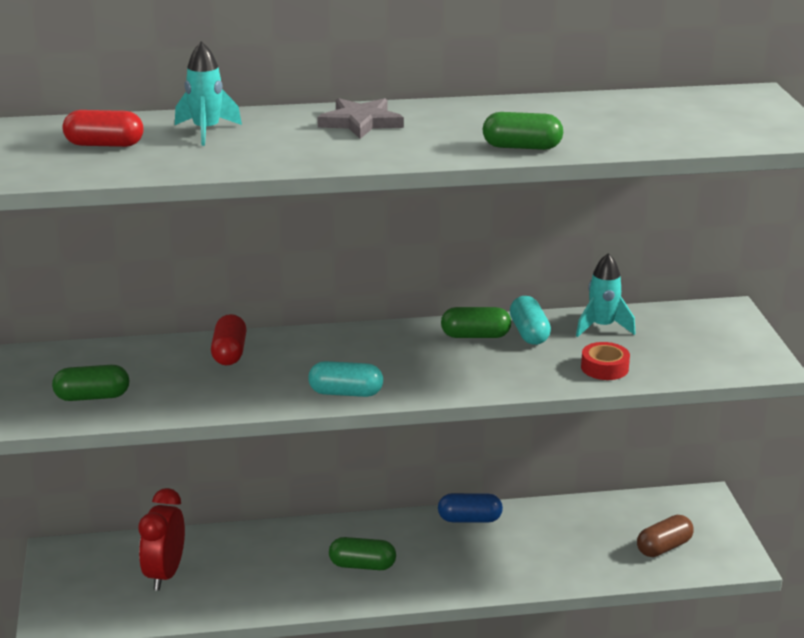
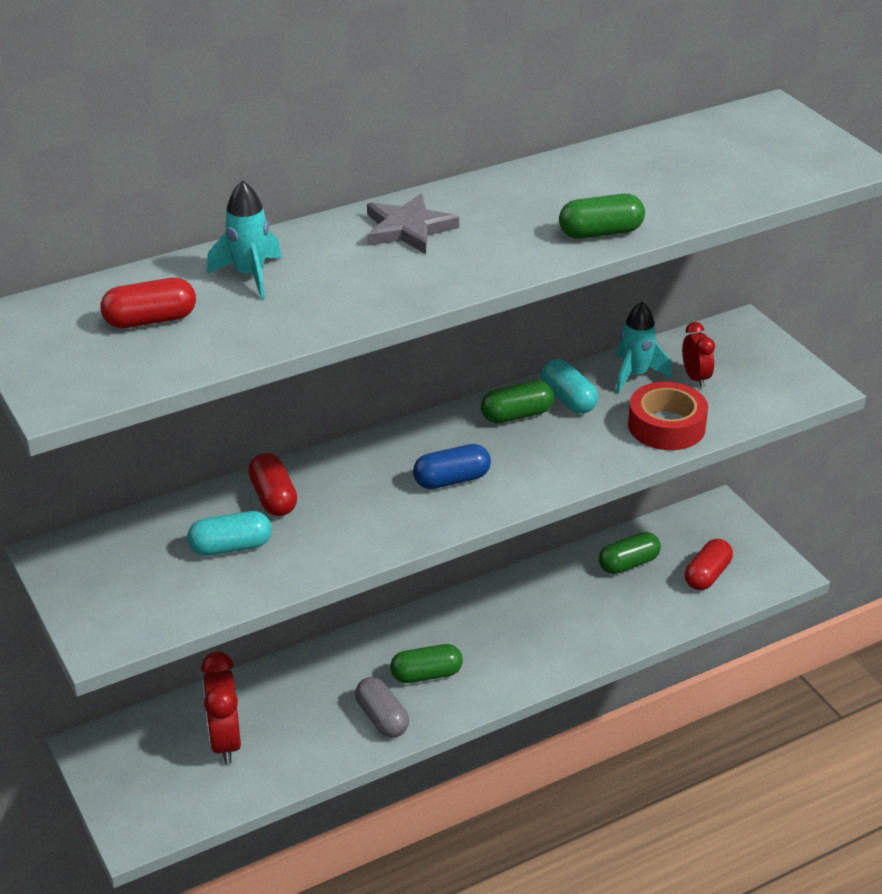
camera: 20 degrees left, 10 degrees up
(92, 397) = (159, 593): green capsule -> green capsule (628, 564)
(304, 588) = (382, 718): none -> grey capsule
(345, 393) = (429, 520): turquoise capsule -> turquoise capsule (231, 547)
(469, 519) = (505, 591): blue capsule -> blue capsule (452, 480)
(604, 368) = (666, 426): red tape -> red tape, size x1.54
(656, 339) = (695, 378): none -> red clock
(664, 547) = (707, 575): brown capsule -> red capsule

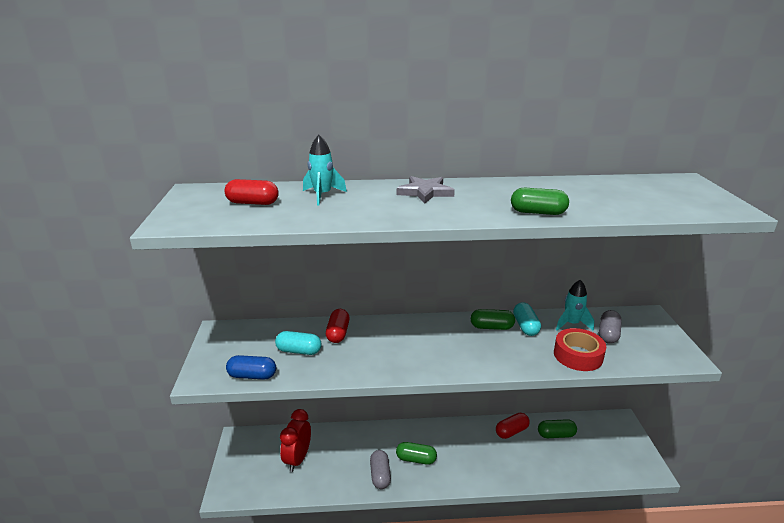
camera: 25 degrees right, 10 degrees down
(452, 480) = (435, 350): blue capsule -> blue capsule (252, 376)
(695, 378) = (608, 334): red clock -> grey capsule
(707, 575) = (601, 456): red capsule -> red capsule (511, 431)

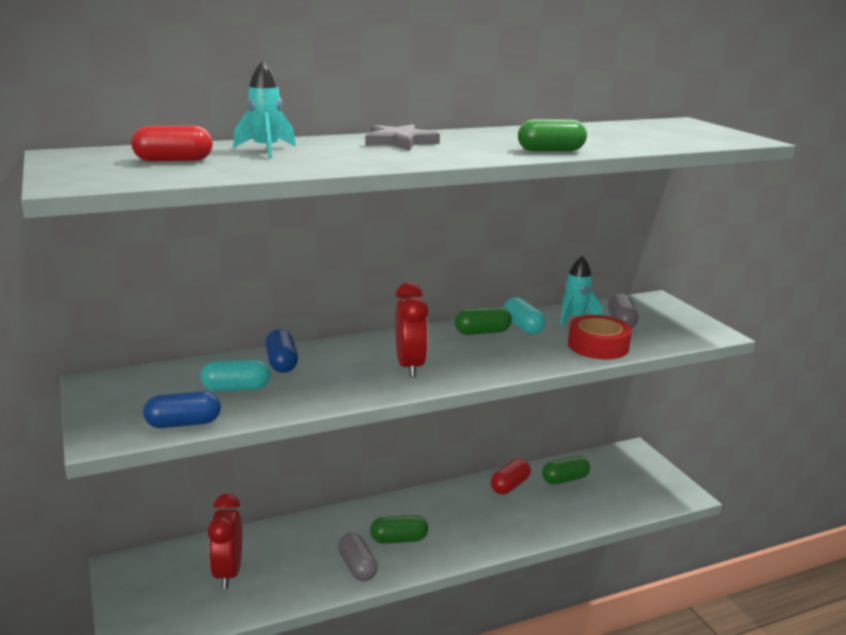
camera: 20 degrees left, 5 degrees down
(338, 333) = (282, 363): red capsule -> blue capsule
(423, 351) = (410, 366): none -> red clock

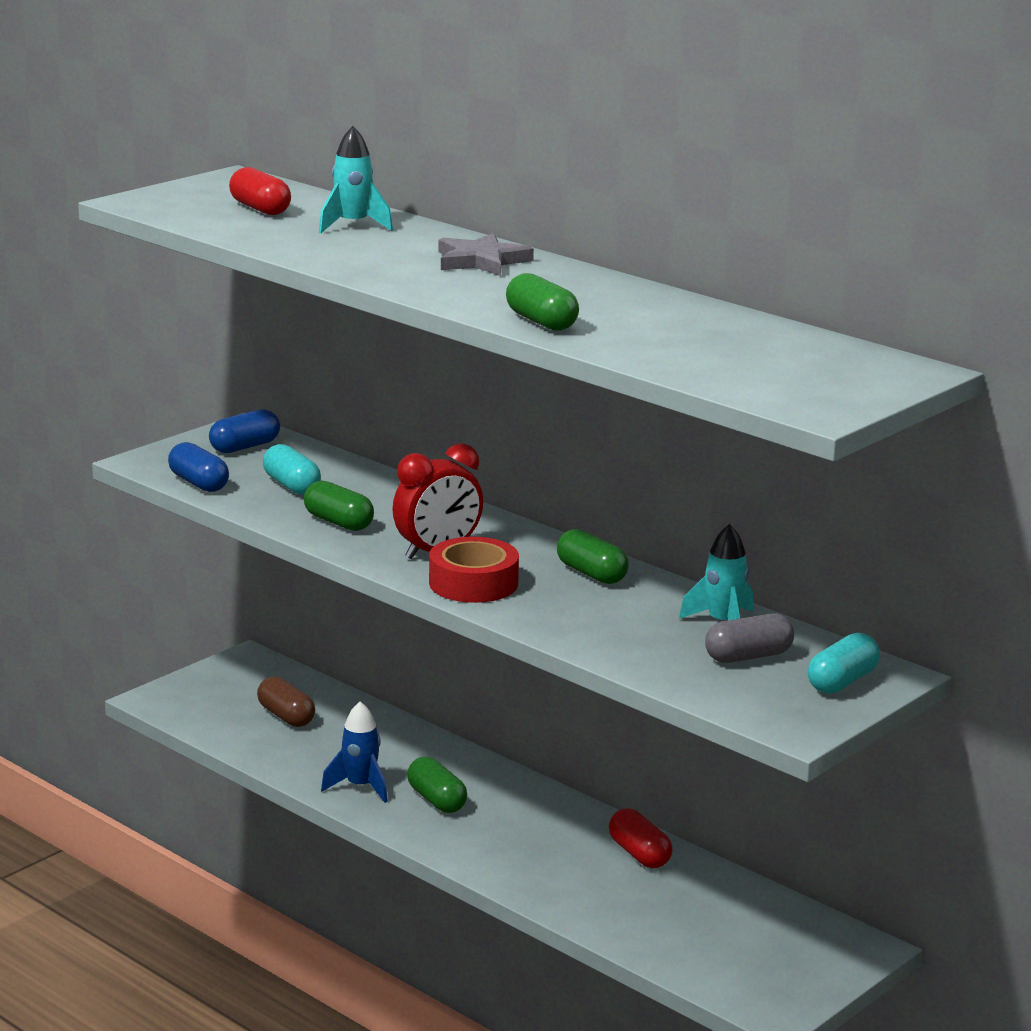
camera: 65 degrees right, 0 degrees up
(228, 573) = (286, 716): red clock -> brown capsule
(282, 363) = (373, 490): blue capsule -> blue capsule (245, 447)
(357, 567) = (360, 787): grey capsule -> blue rocket
(510, 486) = (639, 854): red capsule -> red capsule turned 45 degrees clockwise
(523, 327) = (643, 595): turquoise capsule -> turquoise capsule (842, 681)
(565, 479) = (704, 896): green capsule -> green capsule (338, 522)
(598, 346) = (636, 649): red tape -> red tape (473, 583)

